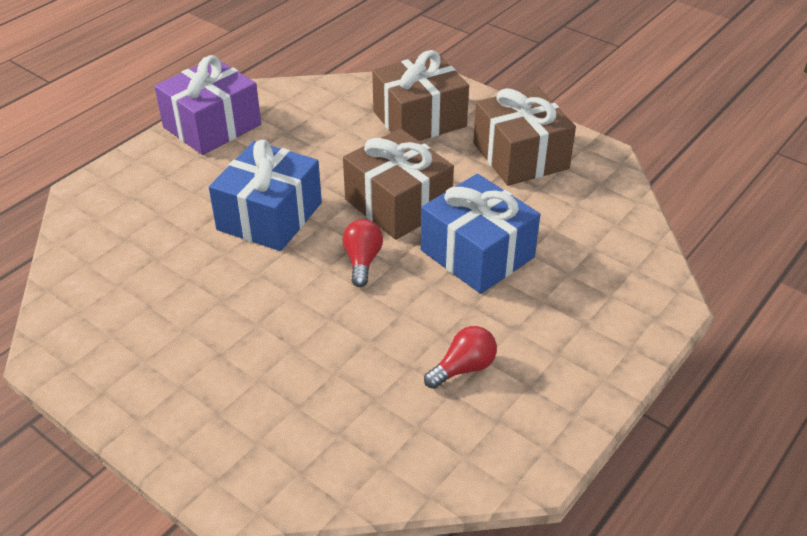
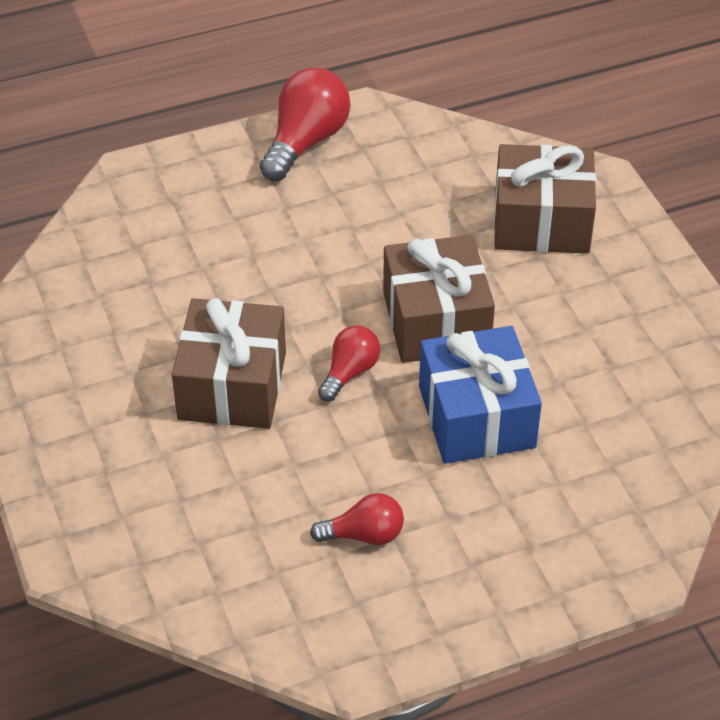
camera: 30 degrees right, 5 degrees up
(212, 126) = (306, 142): purple gift -> red light bulb
(269, 216) = (291, 279): blue gift -> none
(520, 156) = (622, 317): brown gift -> brown gift (232, 386)

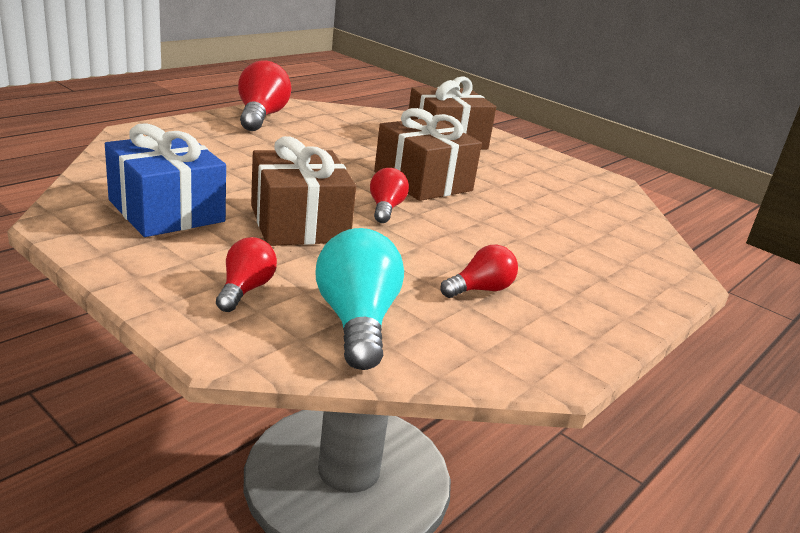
camera: 30 degrees left, 20 degrees down
(123, 485) = (245, 289): none -> red light bulb
(204, 553) = (356, 321): none -> turquoise light bulb
(476, 416) = (496, 220): blue gift -> blue gift (166, 211)

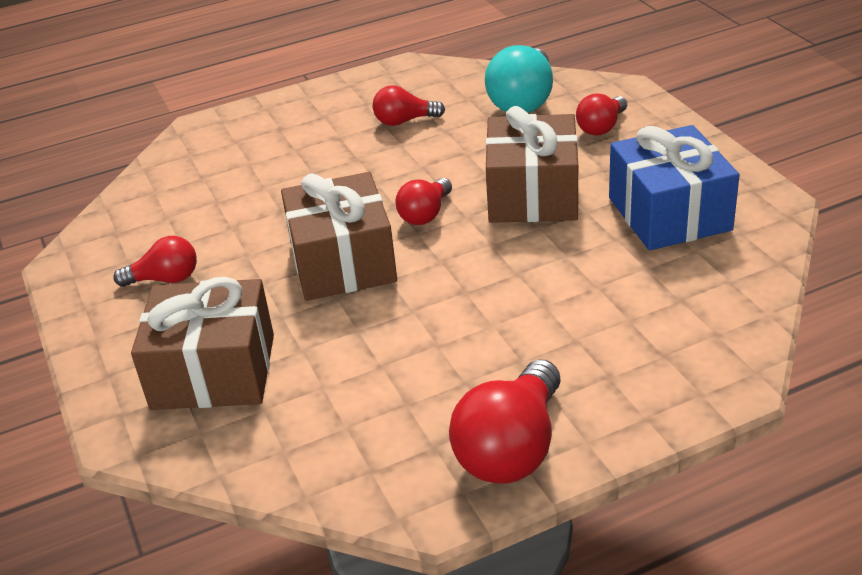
camera: 150 degrees left, 10 degrees up
(533, 173) = (165, 279): none -> red light bulb

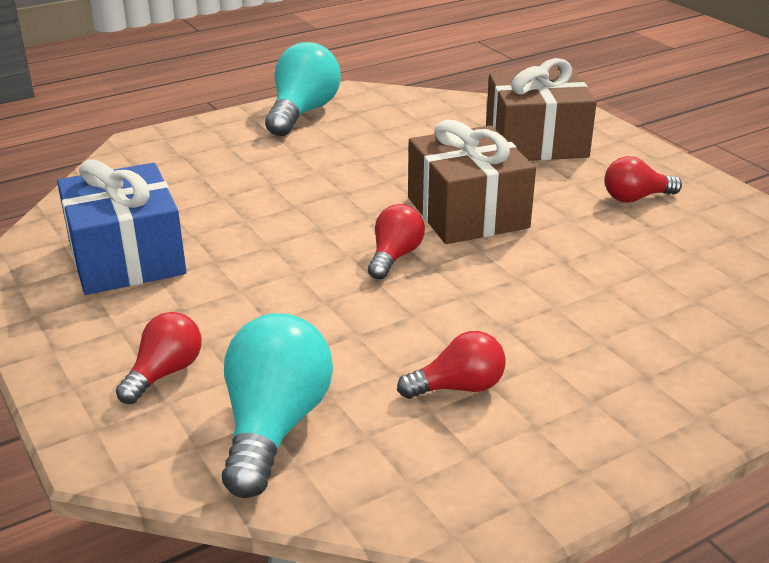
camera: 170 degrees right, 5 degrees down
(511, 448) = (302, 113): red light bulb -> turquoise light bulb
(532, 194) = (273, 278): brown gift -> none

